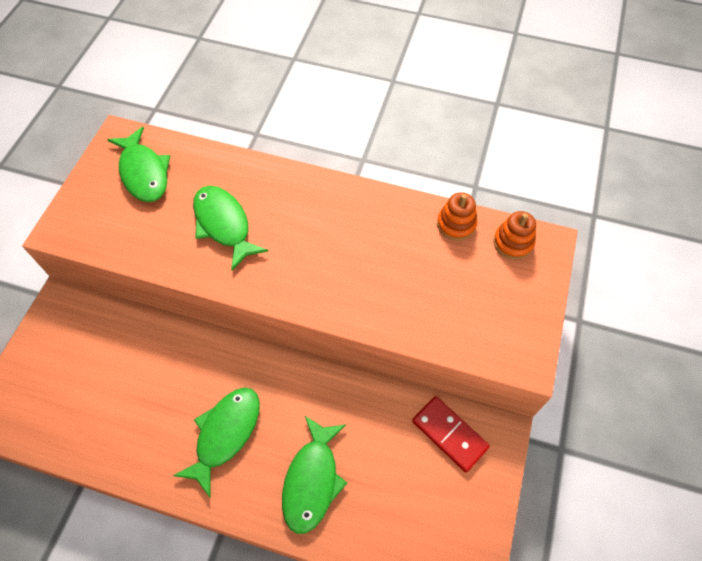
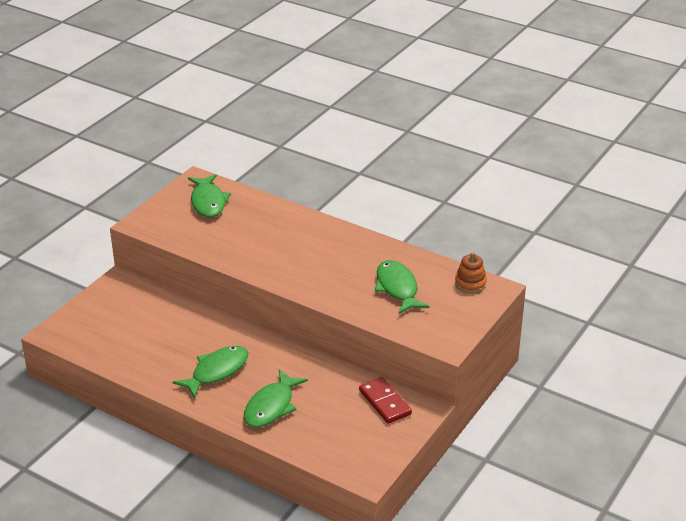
camera: 15 degrees right, 25 degrees down
(224, 224) = (257, 239): green fish -> green fish (397, 288)
(456, 224) = (431, 267): orange stacking toy -> none

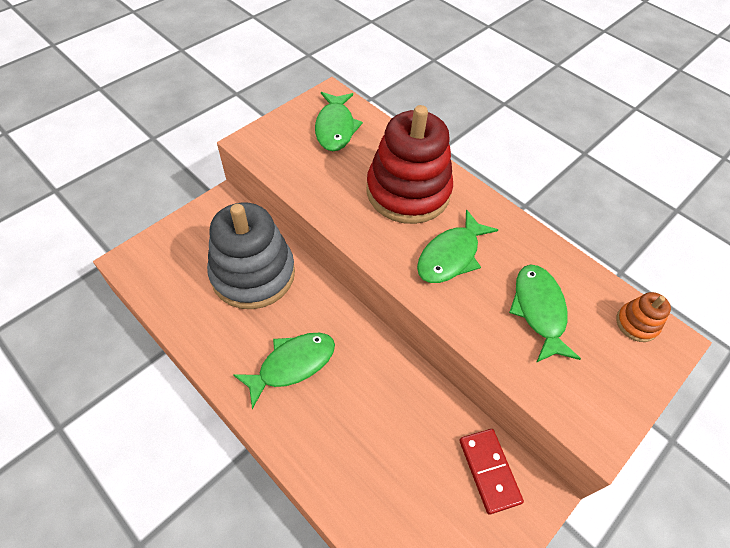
camera: 10 degrees right, 20 degrees up
(164, 323) = (253, 274): none -> grey stacking toy
(271, 406) = (343, 442): green fish -> green fish (451, 256)
(281, 234) = (408, 191): none -> red stacking toy

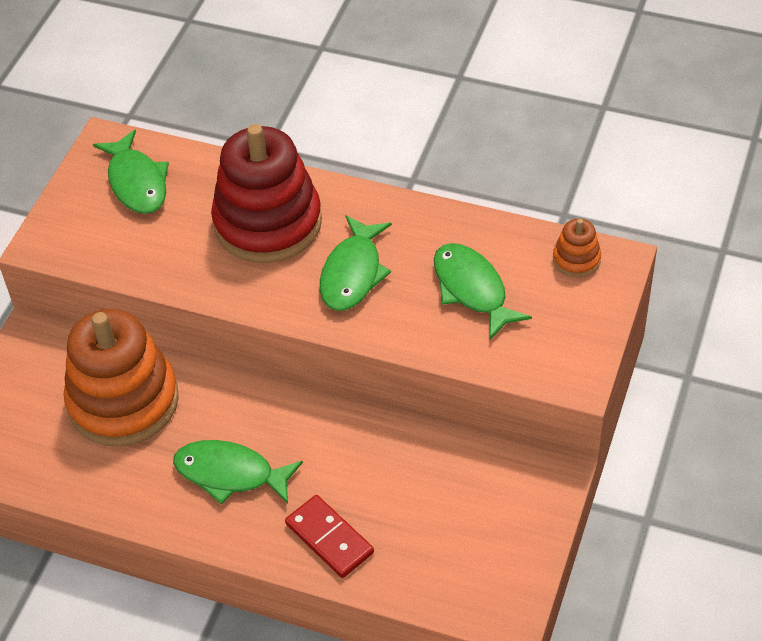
camera: 20 degrees left, 5 degrees down
(253, 274) = (123, 401): grey stacking toy -> orange stacking toy
(292, 364) = (230, 474): green fish -> green fish turned 105 degrees counterclockwise
(489, 471) = (495, 477): red domino -> red domino (329, 538)

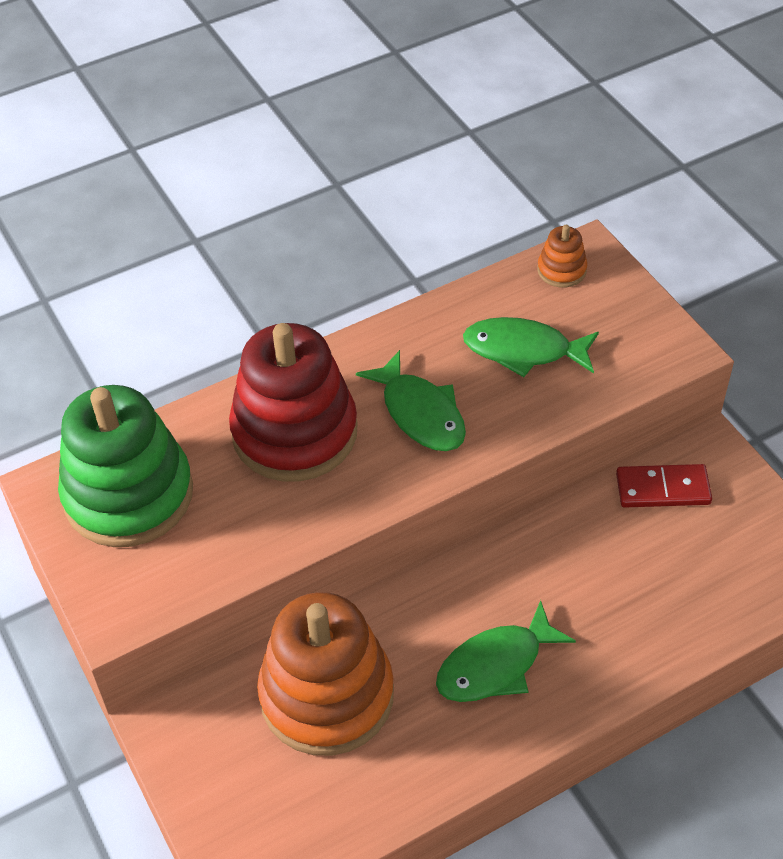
camera: 50 degrees left, 0 degrees up
(137, 182) = (128, 494): green fish -> green stacking toy
(329, 538) = (635, 638): red domino -> red domino (663, 489)

